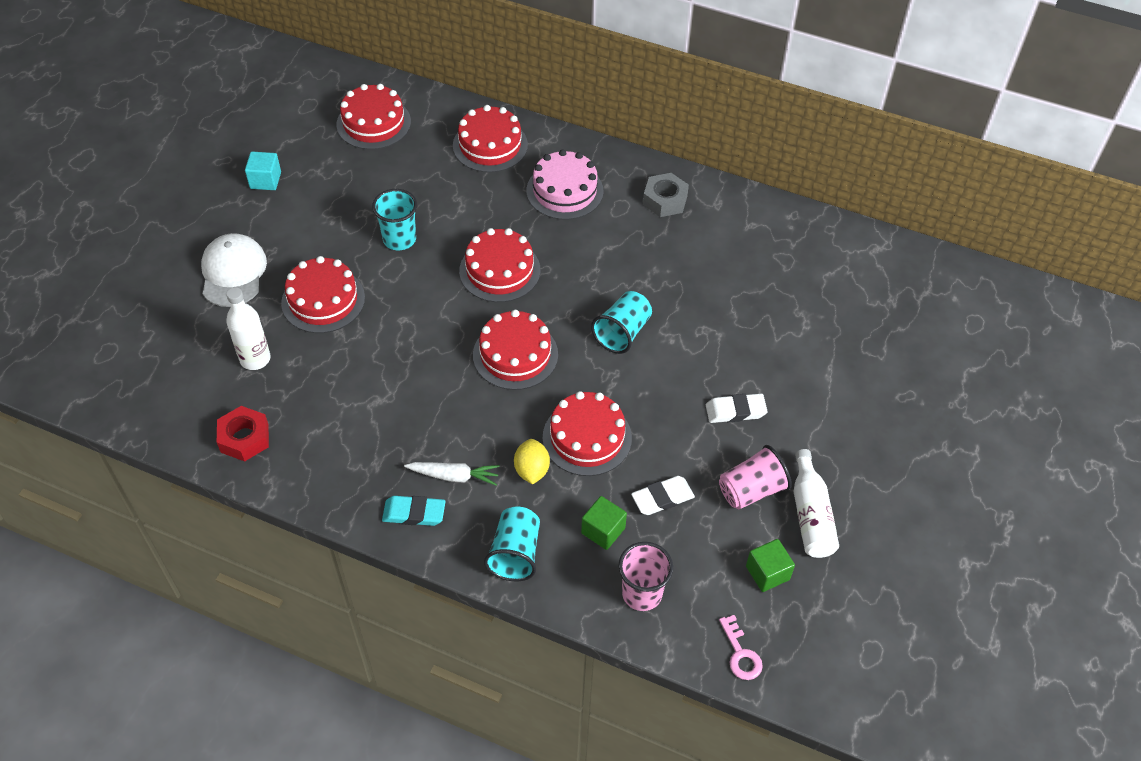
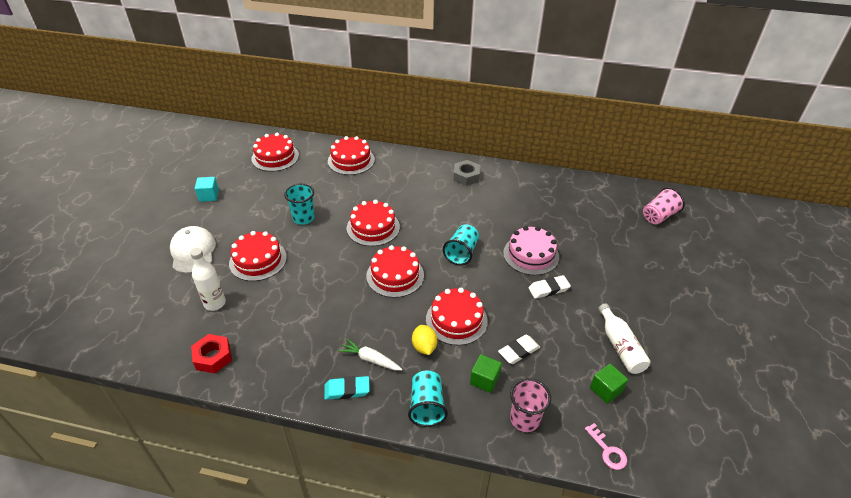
camera: 10 degrees left, 10 degrees down
(454, 476) = (370, 359): white carrot -> white carrot turned 150 degrees counterclockwise
(564, 191) = (403, 179): pink cake -> pink cake (531, 255)
(751, 490) = (576, 337): pink cup -> pink cup (659, 216)

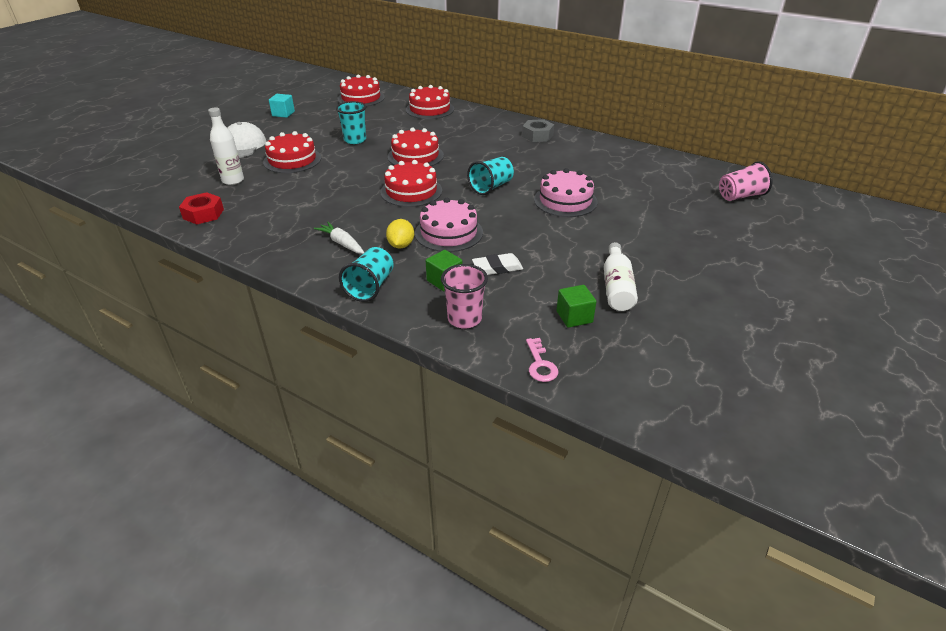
camera: 20 degrees right, 5 degrees down
(347, 390) = (303, 259): turquoise eraser -> none
(456, 320) = (449, 233): red cake -> pink cake
(548, 289) = (566, 229): white eraser -> none

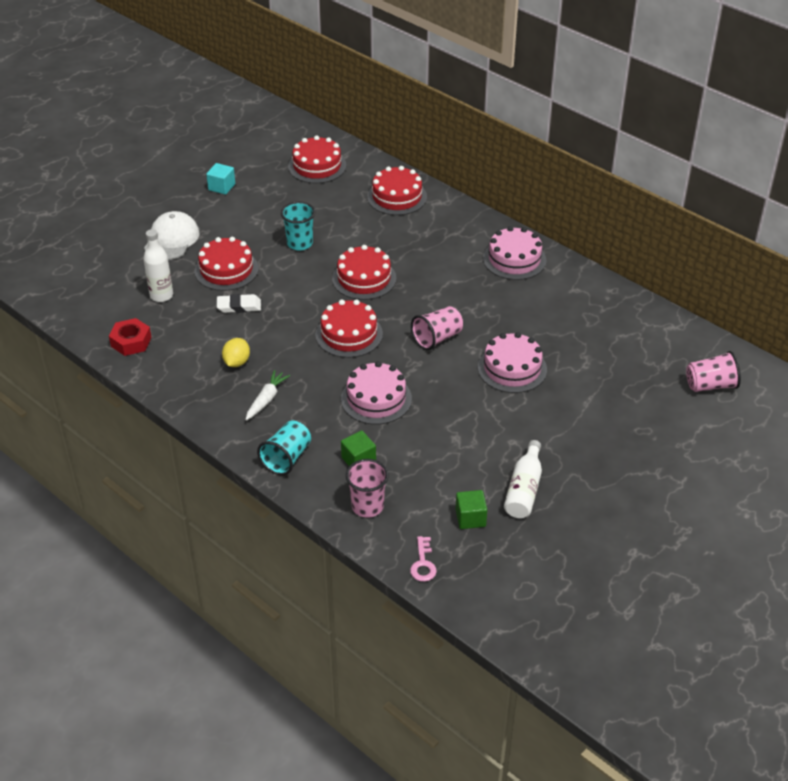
camera: 10 degrees right, 5 degrees up
(342, 243) = (266, 399): white carrot -> white carrot turned 60 degrees clockwise
(401, 245) = (324, 409): yellow lemon -> yellow lemon (237, 362)
(491, 187) = (437, 338): turquoise cup -> pink cup
(497, 268) = (414, 450): white eraser -> white eraser (239, 306)
(537, 135) = (514, 259): grey nut -> pink cake

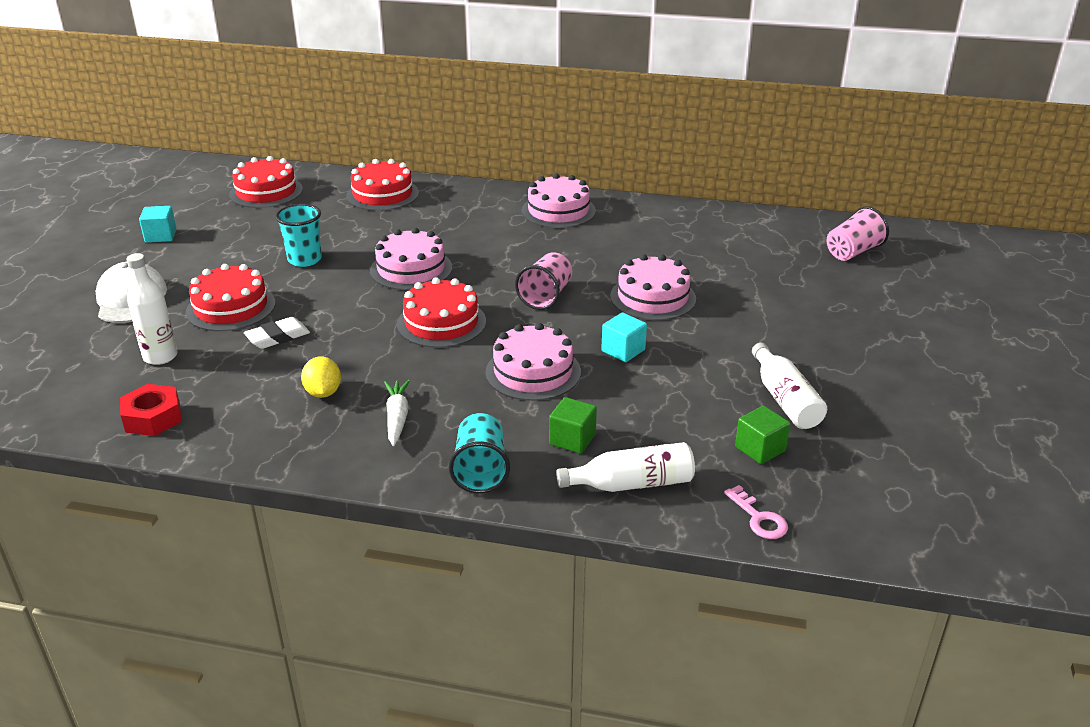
camera: 30 degrees left, 10 degrees down
(364, 278) = (411, 269): red cake -> pink cake
(367, 506) = (631, 484): pink cup -> white bottle
(450, 405) = (623, 350): none -> turquoise cube

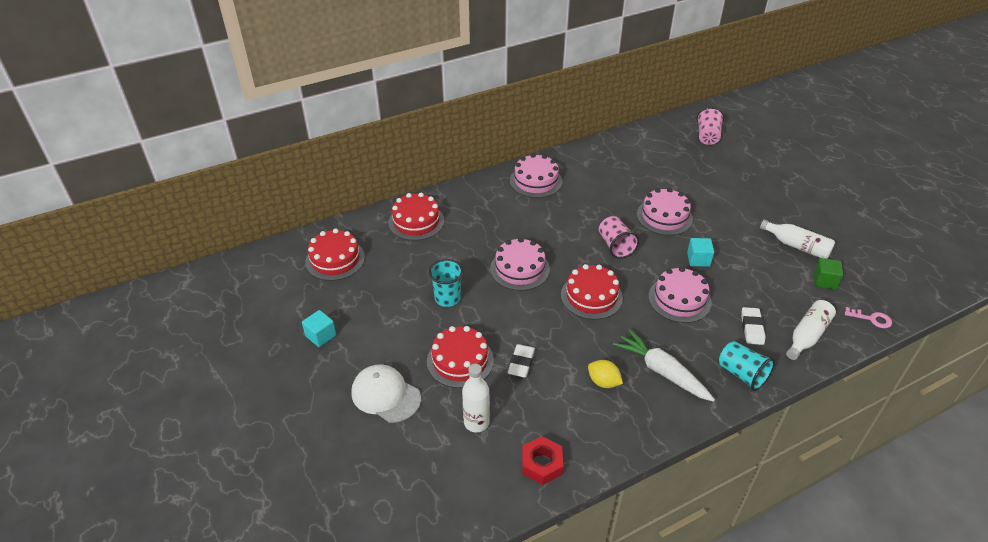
camera: 40 degrees left, 10 degrees up
(397, 418) = (662, 371): white carrot -> white carrot, size x1.60
(572, 439) = (752, 328): green cube -> white eraser

